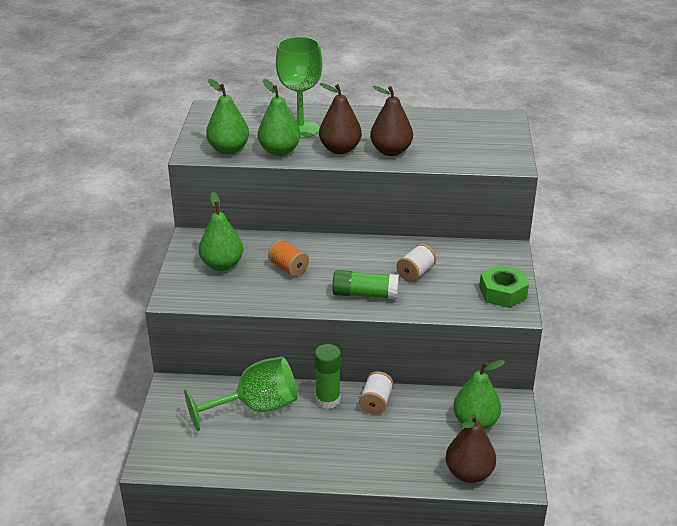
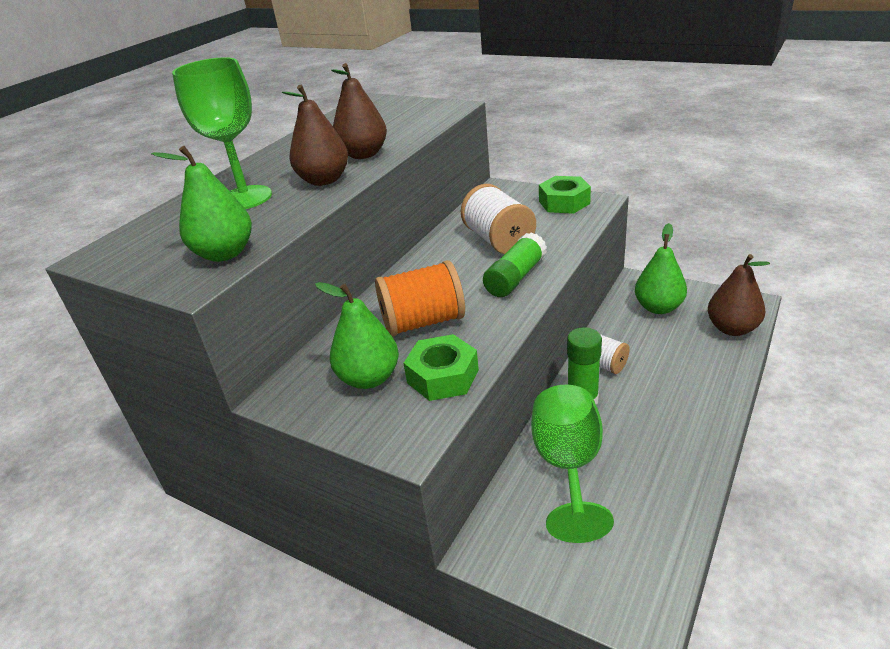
camera: 60 degrees left, 0 degrees up
(236, 292) = (443, 376): none -> green nut
(279, 151) = (278, 217): green pear -> none
(288, 268) = (423, 322): orange spool -> orange spool, size x1.64
(415, 273) = (498, 240): white spool -> white spool, size x1.64

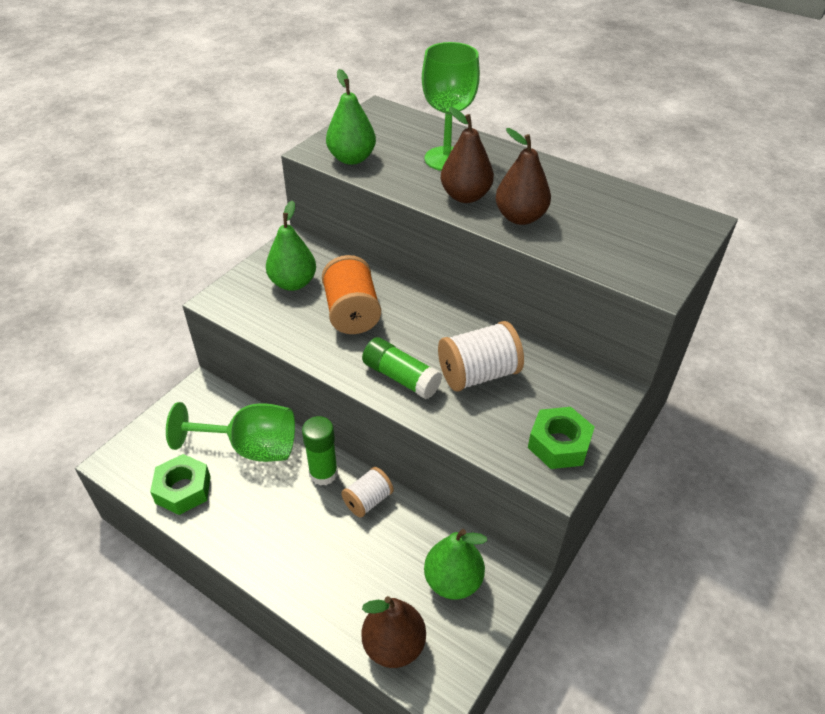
camera: 90 degrees right, 10 degrees up
(443, 376) = (277, 320): green nut -> green nut (183, 489)

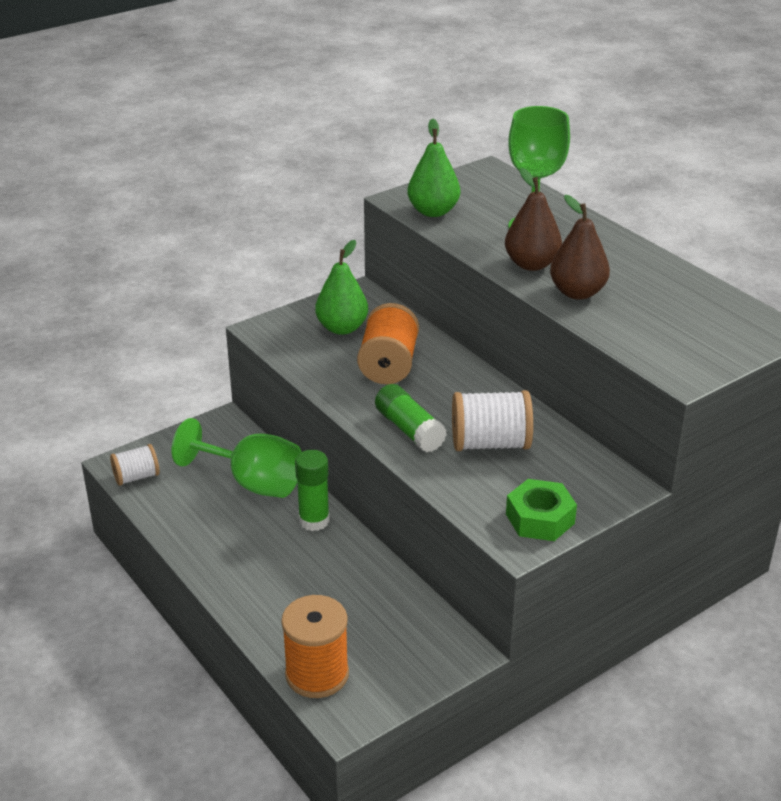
camera: 20 degrees right, 10 degrees down
(183, 489) = (173, 502): green nut -> none
(368, 500) = (348, 554): white spool -> white spool (136, 477)
(394, 645) = (317, 674): brown pear -> orange spool
(453, 581) = (400, 640): green pear -> none

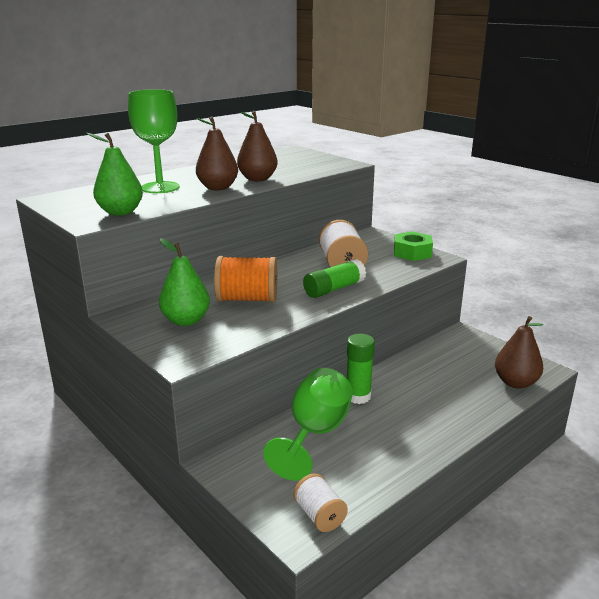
camera: 95 degrees left, 10 degrees down
(317, 674) = (515, 383): orange spool -> brown pear

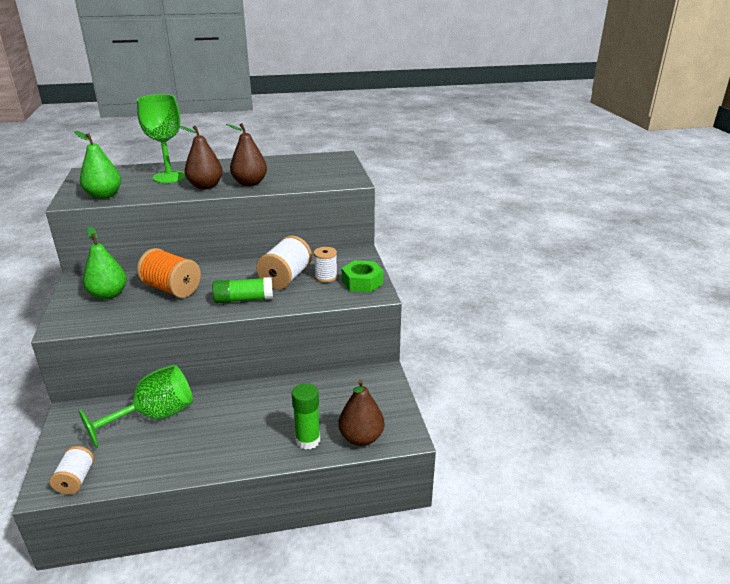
camera: 30 degrees right, 5 degrees up
(358, 396) = (222, 399): green glue stick -> green glue stick (308, 440)
(375, 256) = (326, 277): none -> white spool

